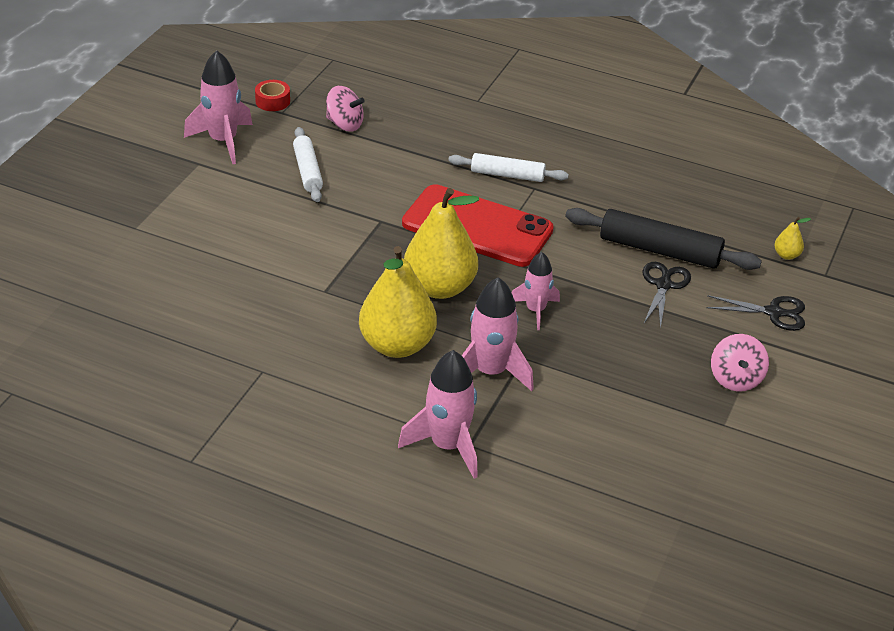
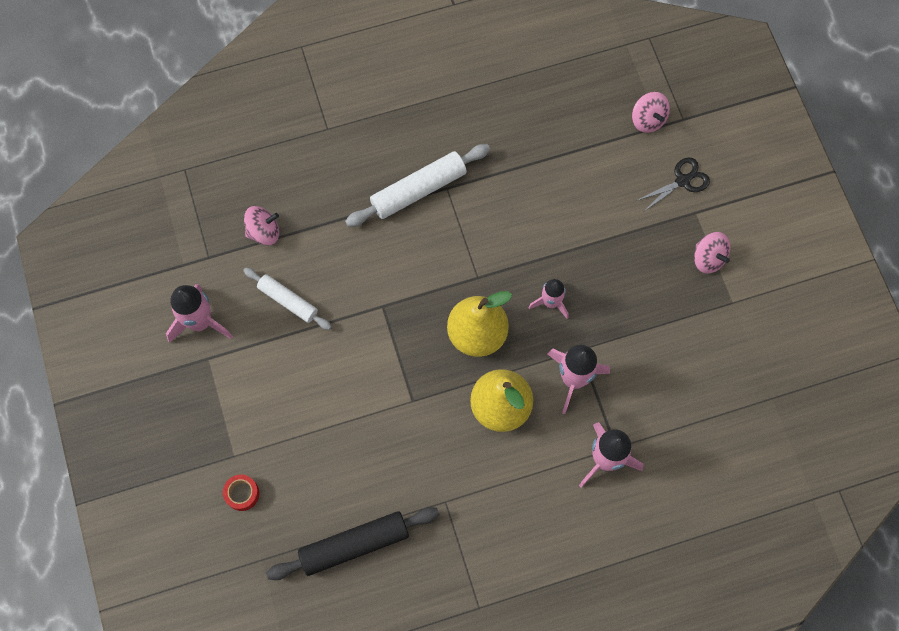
camera: 40 degrees left, 30 degrees up
(272, 101) = (190, 251): red tape -> red tape (242, 494)
(477, 227) = (447, 258): red phone -> none
(507, 175) = (418, 190): white rolling pin -> white rolling pin, size x1.56
(660, 250) = (573, 181): black rolling pin -> black rolling pin (354, 545)
(663, 285) = (602, 212): black scissors -> none
(786, 255) = (648, 120): yellow pear -> pink spinning top

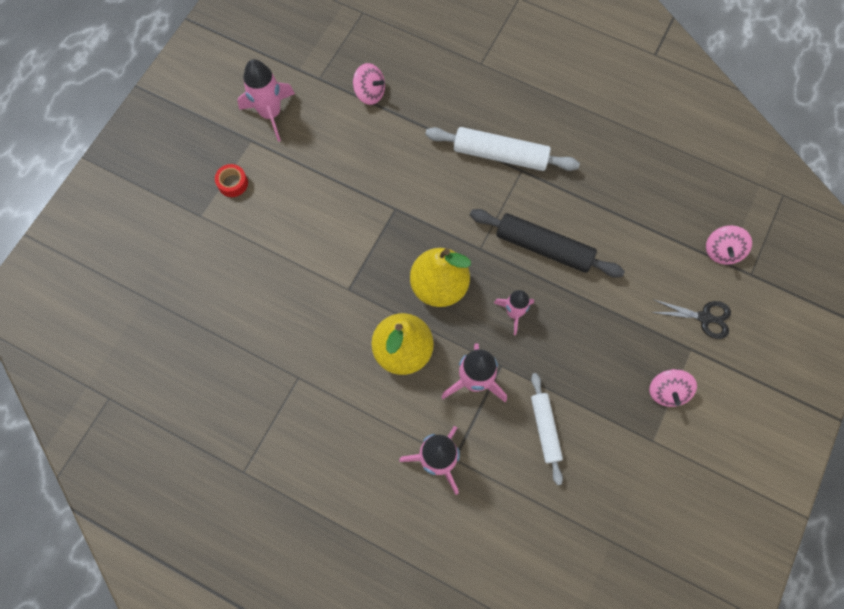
camera: 45 degrees right, 0 degrees up
(242, 494) = (180, 244): red tape -> red tape (233, 183)
(288, 301) = (338, 150): white rolling pin -> white rolling pin (545, 429)
(354, 545) = (210, 346): black rolling pin -> black rolling pin (544, 247)

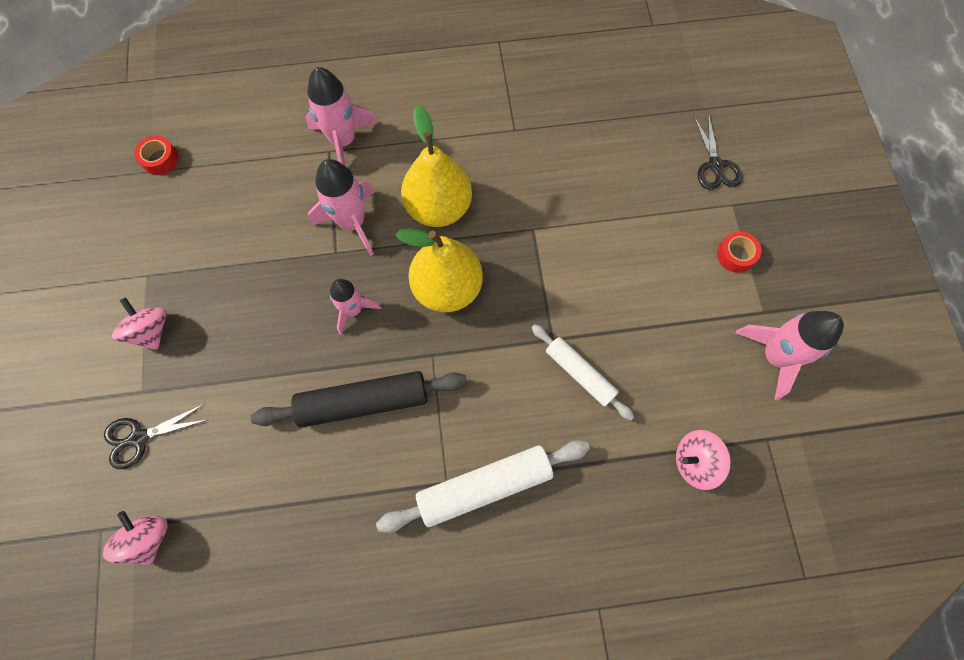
camera: 145 degrees right, 0 degrees up
(183, 249) = (715, 165): none -> black scissors
(545, 429) = (259, 223): white rolling pin -> white rolling pin (580, 373)
(597, 548) = (160, 159): none -> red tape

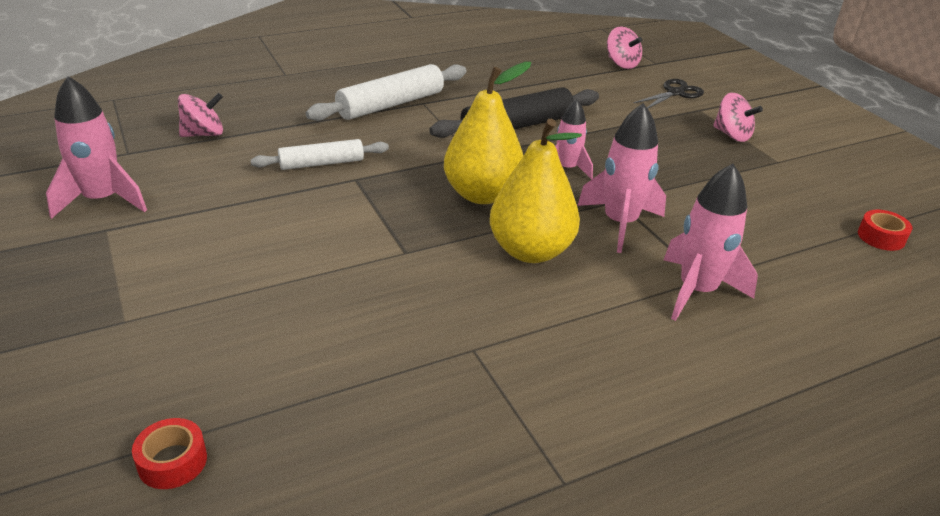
camera: 160 degrees right, 35 degrees down
(580, 373) = (321, 163): white rolling pin -> white rolling pin turned 45 degrees counterclockwise
(715, 165) = (142, 363): black scissors -> none
(735, 255) = (131, 271): red tape -> red tape (172, 461)

